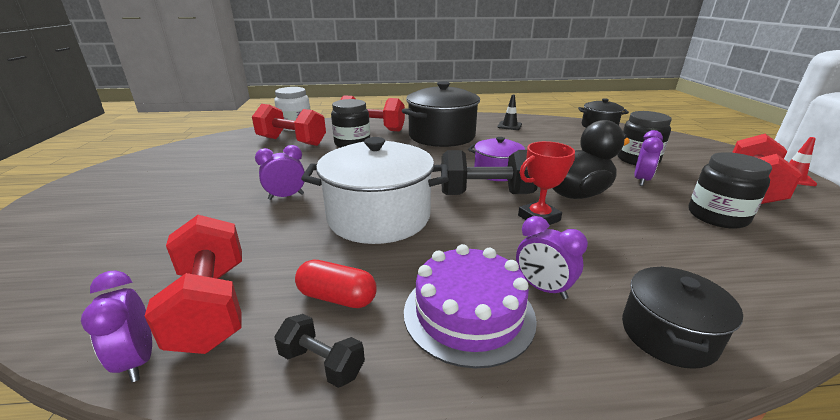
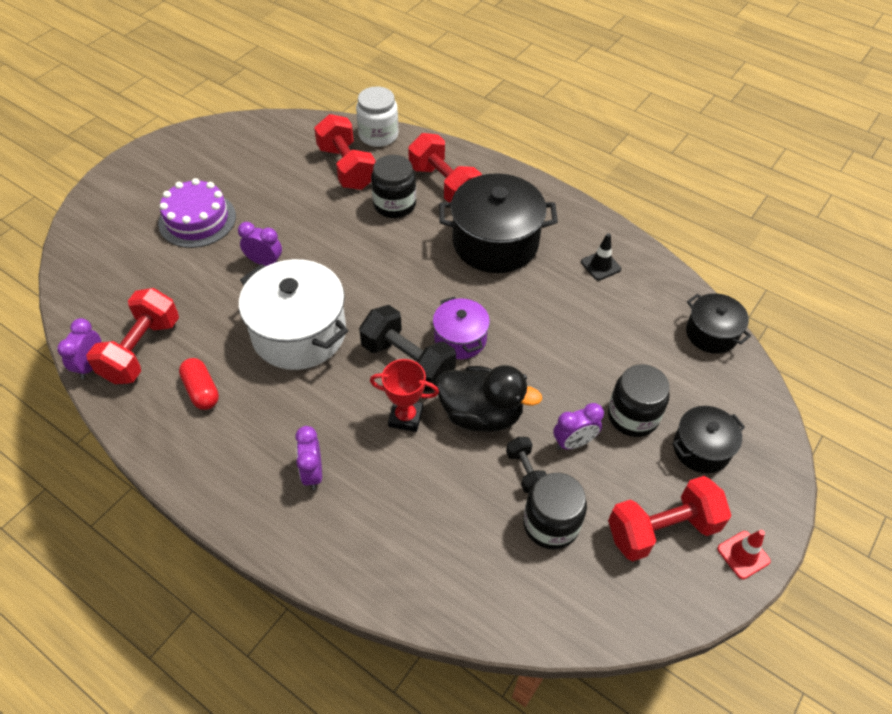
camera: 40 degrees right, 25 degrees up
(322, 363) = (156, 428): black dumbbell -> black dumbbell (525, 471)
(468, 313) = (251, 455): purple cake -> purple cake (197, 220)
(668, 334) = (330, 553): black pot -> black pot (701, 449)

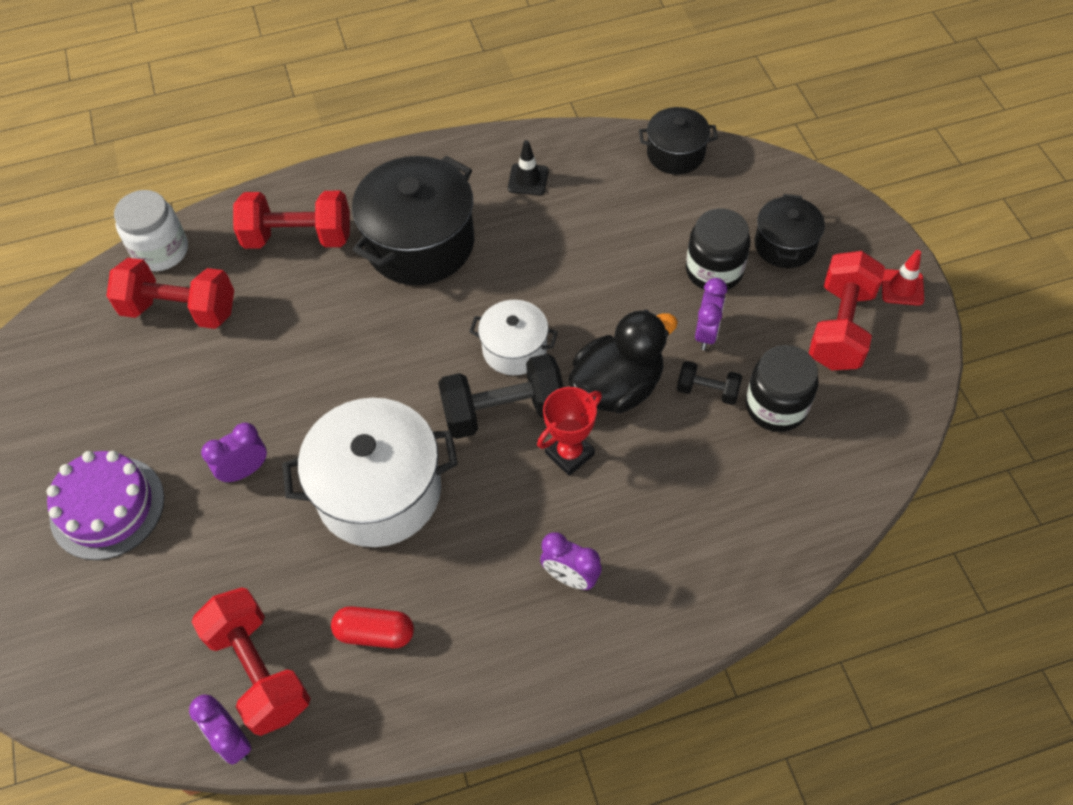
camera: 50 degrees left, 5 degrees up
(394, 204) = (282, 298): black jar -> none
(460, 339) = (514, 349): purple pot -> white pot

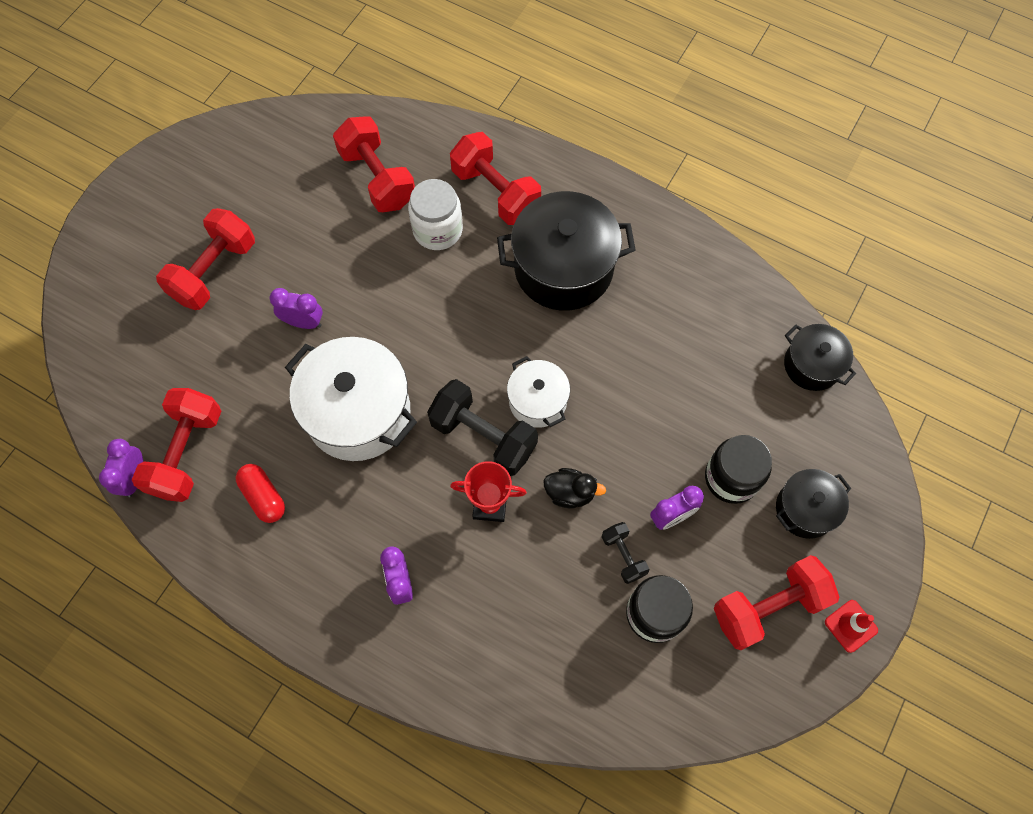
camera: 45 degrees right, 10 degrees up
(107, 507) = (214, 271): purple cake -> red dumbbell
(161, 251) = (408, 125): white jar -> white jar (437, 230)
(528, 179) = (685, 287): black traffic cone -> none
(617, 387) = (570, 493): black duck -> black duck, size x0.55

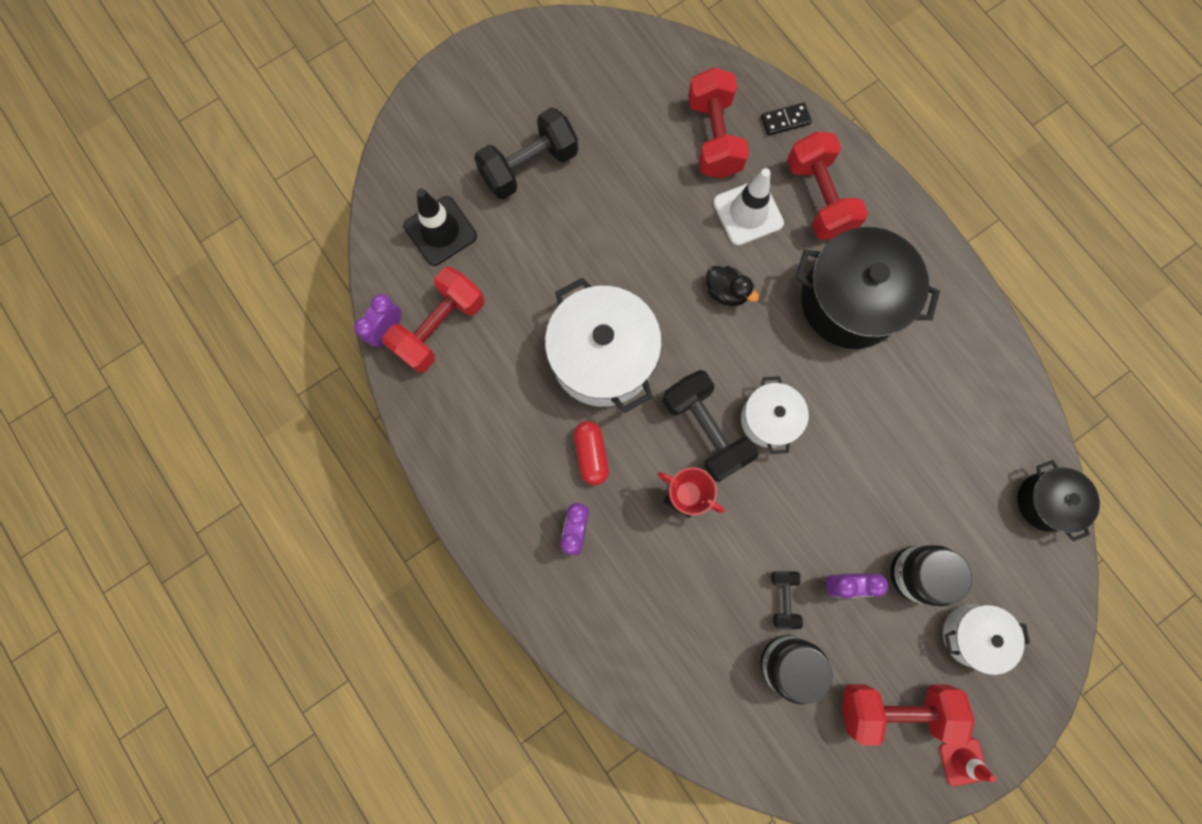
camera: 25 degrees right, 10 degrees up
(150, 364) = (440, 231): none -> black traffic cone
(214, 271) = (529, 167): red dumbbell -> black dumbbell
(263, 497) = (490, 398): red capsule -> red capsule (591, 454)
(303, 322) = (589, 250): purple clock -> none
(436, 139) = (785, 120): none -> black domino
(437, 230) = (748, 213): white jar -> white traffic cone
(570, 493) = (760, 518): black duck -> black duck (726, 292)
(805, 509) = (972, 635): black pot -> white pot

